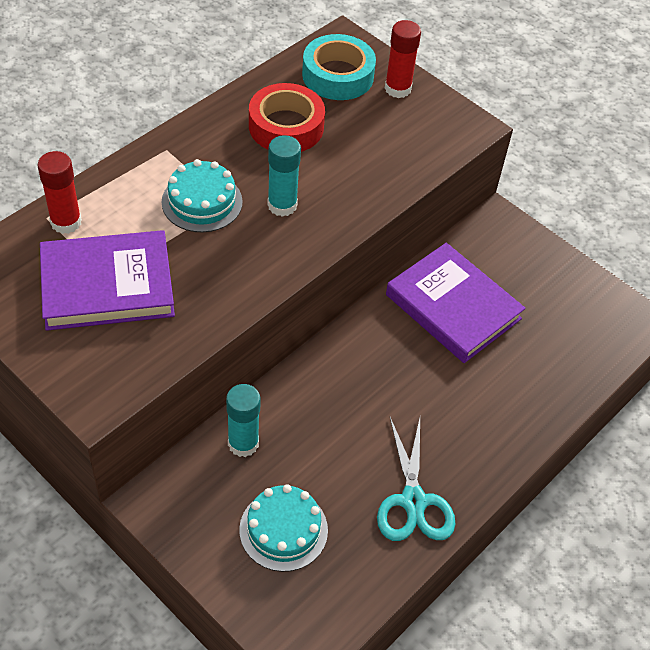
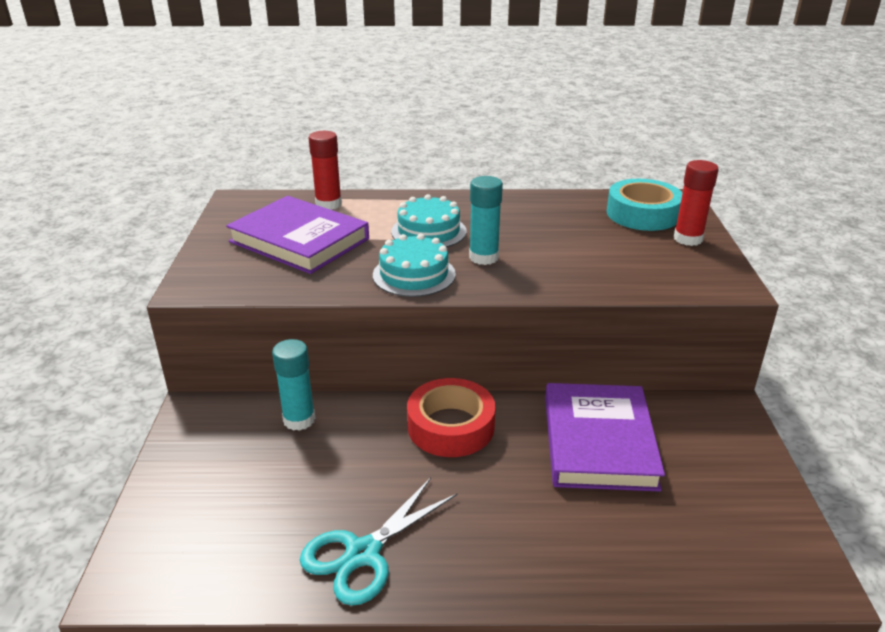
camera: 50 degrees right, 20 degrees down
(283, 530) = (240, 492): turquoise cake -> turquoise cake (414, 274)
(286, 126) = (555, 222): red tape -> red tape (451, 426)

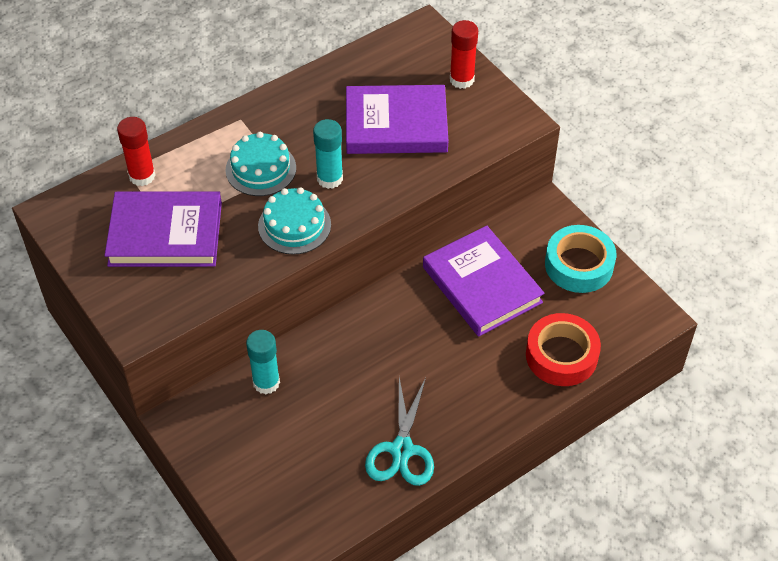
camera: 35 degrees left, 20 degrees up
(451, 426) = (377, 327): red tape -> red tape (561, 355)
(588, 246) = (396, 125): none -> purple book
(642, 214) = (409, 62): turquoise tape -> turquoise tape (579, 265)

